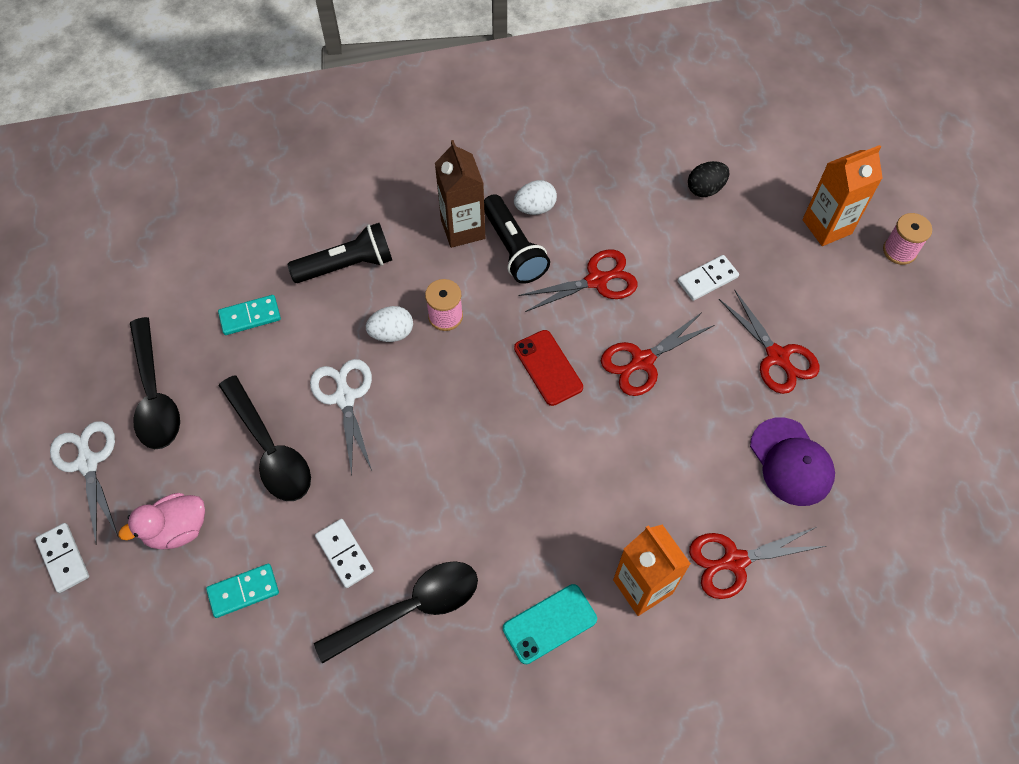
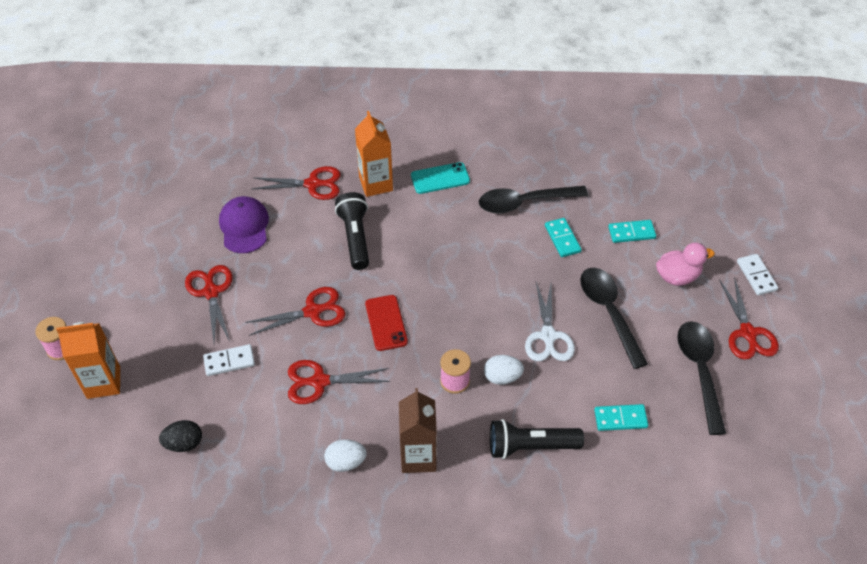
camera: 165 degrees left, 10 degrees down
(88, 463) = (748, 333): white scissors -> red scissors
(344, 554) = (562, 239): white domino -> turquoise domino
(513, 249) = (379, 426): black flashlight -> black flashlight (355, 237)

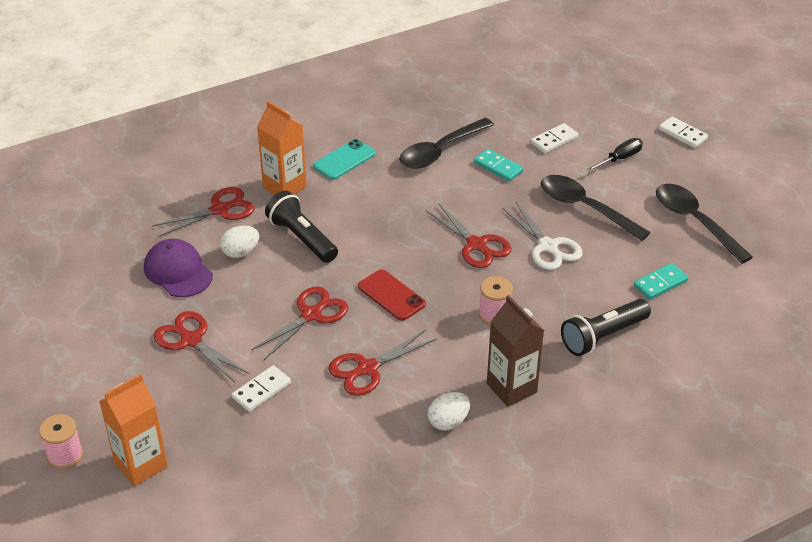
camera: 30 degrees left, 10 degrees down
(184, 443) = (274, 478): black egg -> none
(502, 377) = (534, 294): white egg -> white egg (240, 252)
(631, 233) = (554, 140): turquoise domino -> white domino
(677, 276) = (619, 159): pink duck -> black screwdriver
(748, 333) = (709, 178): red scissors -> red scissors (476, 245)

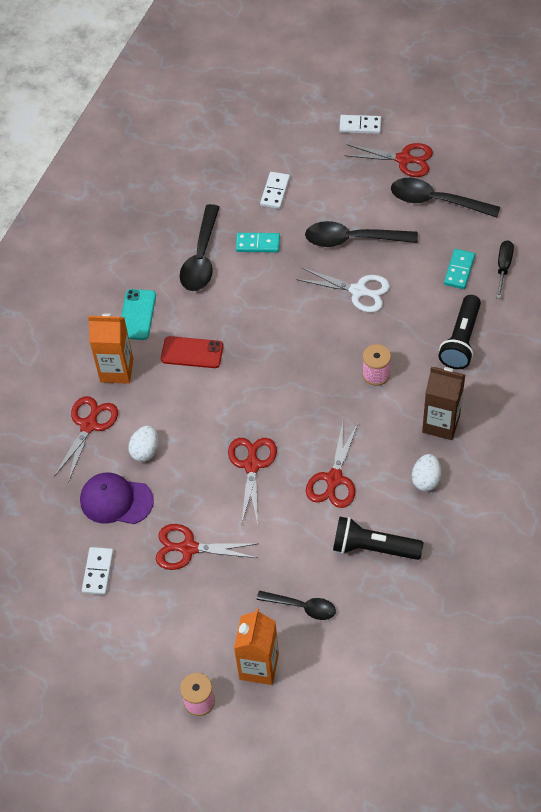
camera: 35 degrees left, 15 degrees up
(228, 445) = (302, 607): none -> black spoon
(261, 390) = (280, 549): white domino -> white domino (98, 572)
(301, 238) = (178, 407): black flashlight -> black flashlight (373, 548)
(391, 295) = (291, 409): red phone -> red phone (192, 353)
(476, 245) = (308, 324): red scissors -> red scissors (404, 159)
(619, 159) = (337, 178): black screwdriver -> black screwdriver (503, 267)

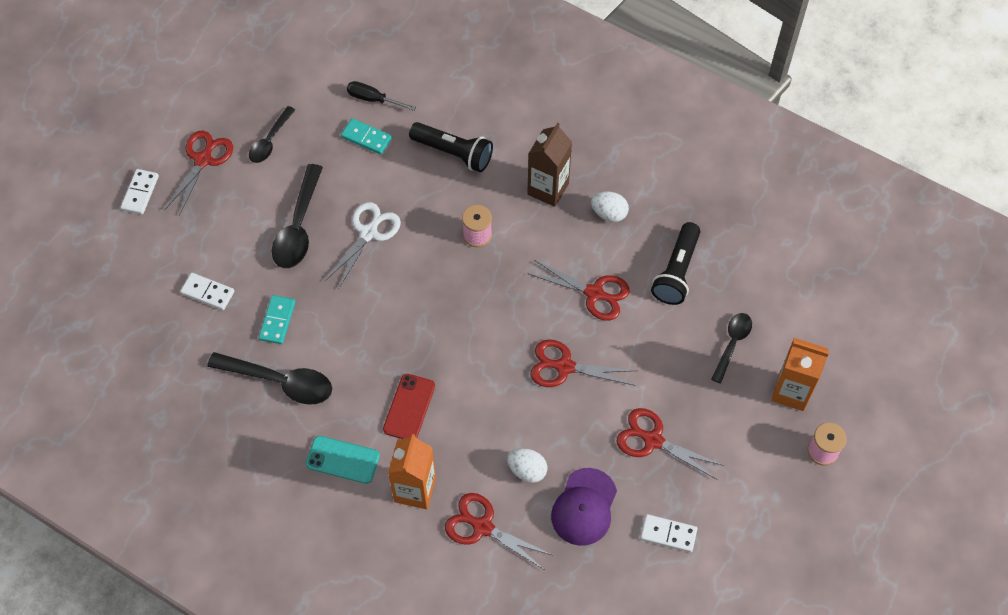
camera: 85 degrees left, 5 degrees up
(188, 548) = (653, 440): red scissors -> red scissors turned 105 degrees clockwise
(436, 201) = (270, 141): black spoon -> black spoon, size x0.62

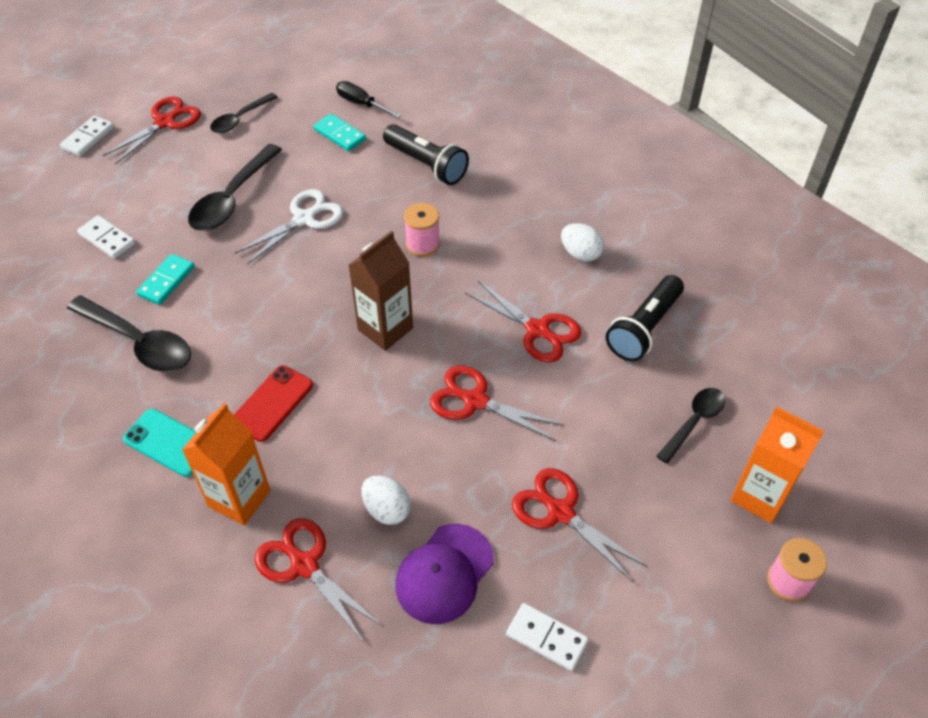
camera: 15 degrees right, 10 degrees down
(548, 189) = (518, 217): brown carton -> brown carton (385, 329)

